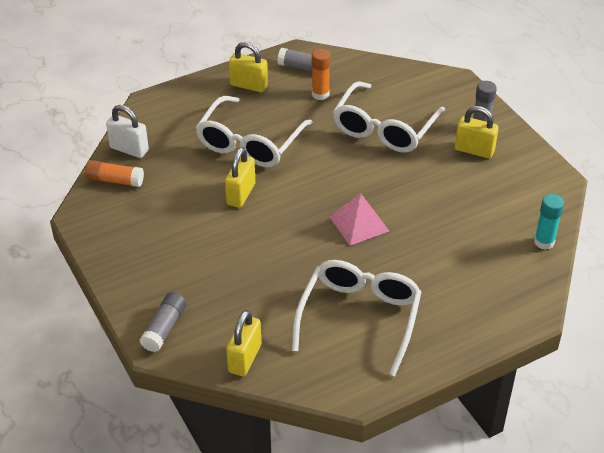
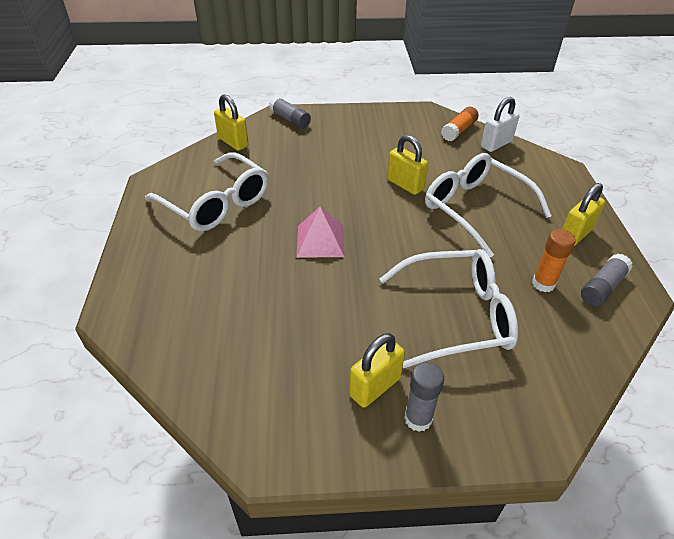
camera: 115 degrees right, 0 degrees up
(384, 128) = (457, 315): white glasses -> white glasses turned 120 degrees clockwise
(544, 242) = (184, 375): turquoise glue stick -> none

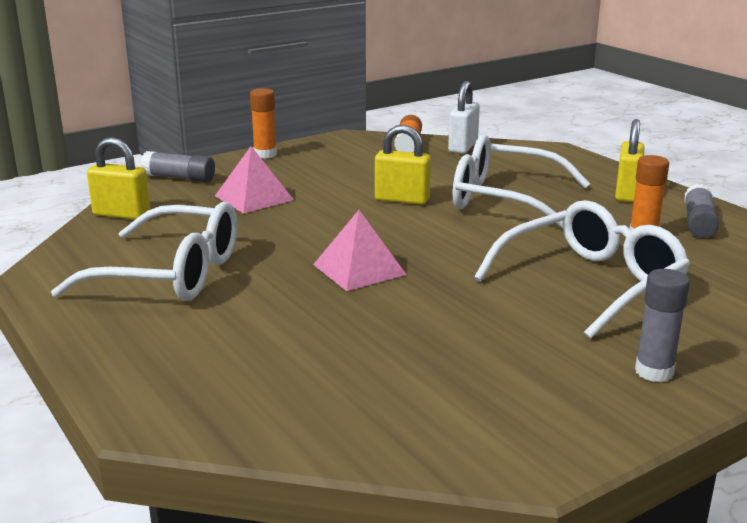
camera: 30 degrees left, 20 degrees down
(316, 152) = (254, 198): none -> pink pyramid
(357, 113) = (265, 155): none -> orange glue stick
(375, 387) = (578, 364): yellow padlock -> none

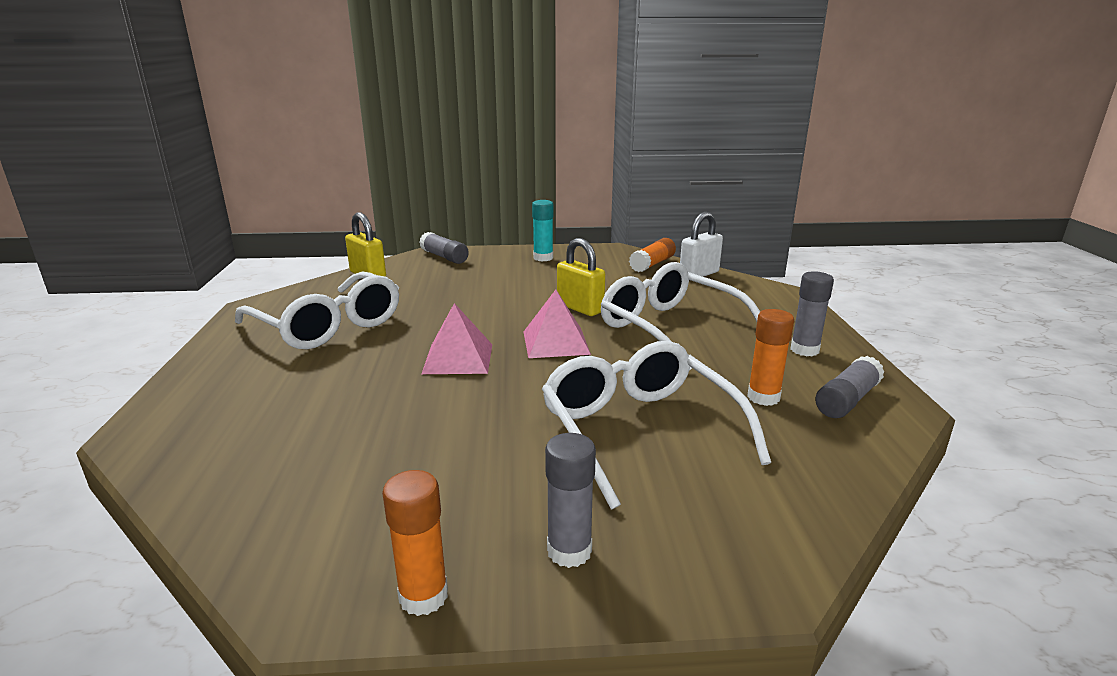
camera: 30 degrees right, 0 degrees up
(254, 198) = (471, 282): pink pyramid -> pink pyramid (556, 342)
(265, 155) = (529, 251): orange glue stick -> orange glue stick (423, 596)
(291, 159) = (543, 258): none -> turquoise glue stick
(591, 283) = (639, 431): white glasses -> white glasses turned 105 degrees counterclockwise
(627, 193) = (804, 350): yellow padlock -> grey glue stick

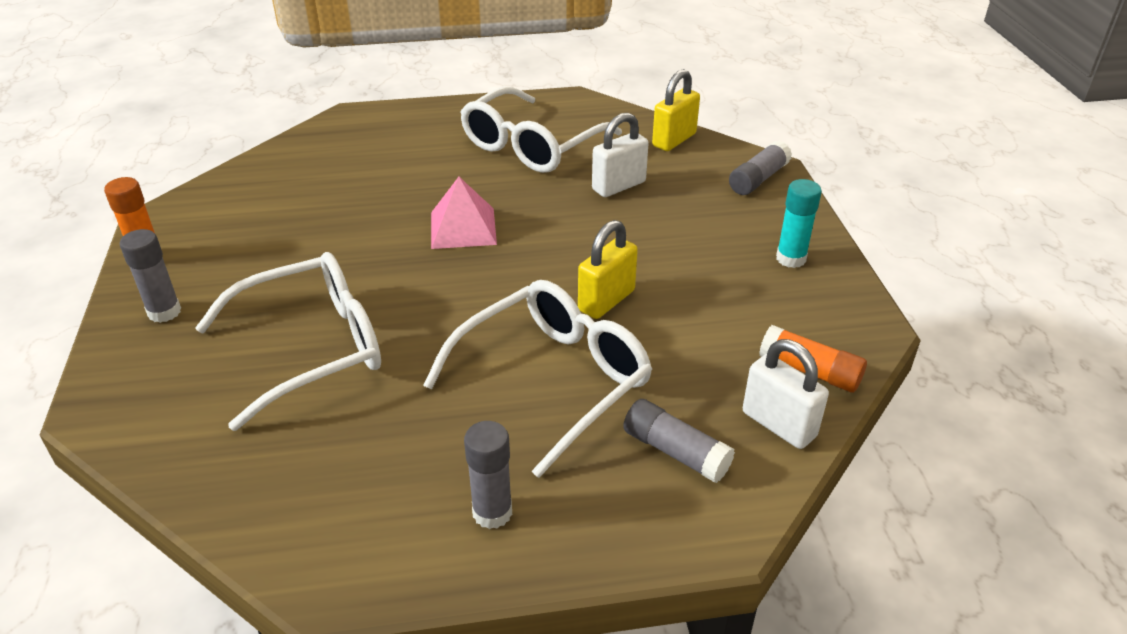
camera: 85 degrees right, 15 degrees up
(425, 296) = (618, 186): none -> white padlock
(556, 342) = (503, 287): pink pyramid -> none
(763, 397) = (365, 448): orange glue stick -> none
(847, 400) = (350, 527): grey glue stick -> grey glue stick (675, 452)

